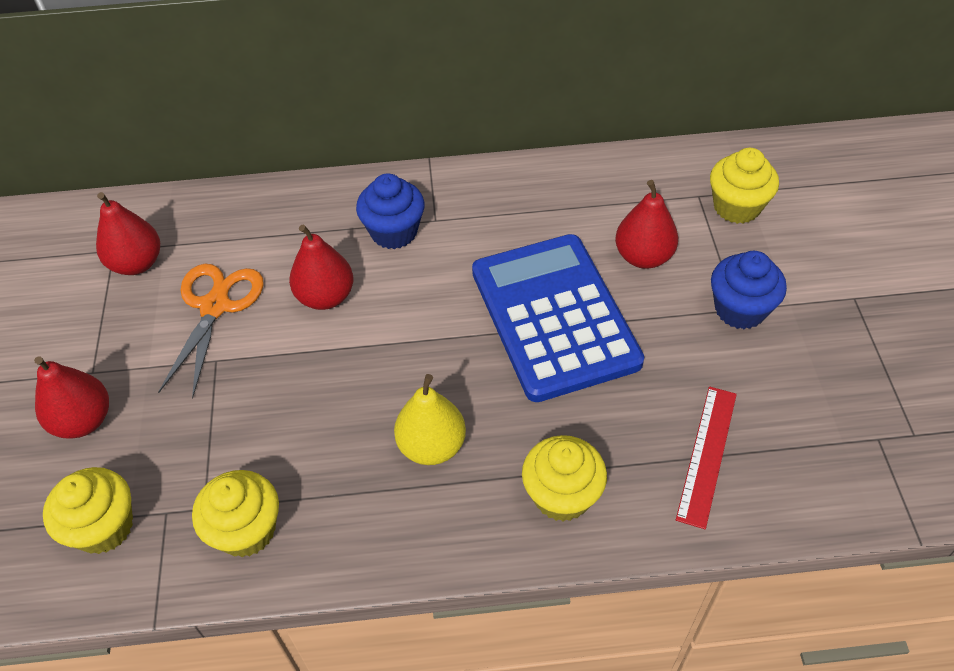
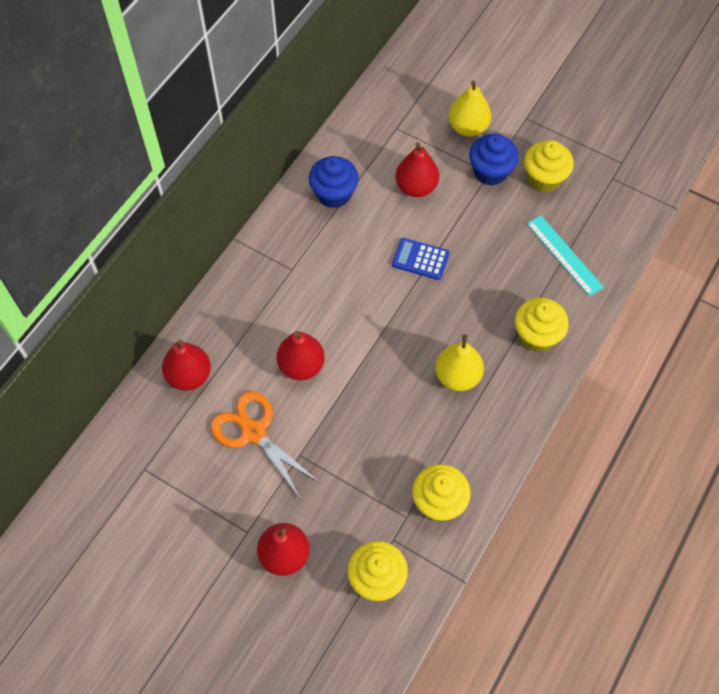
camera: 55 degrees left, 10 degrees up
(137, 263) = (171, 460): red pear -> red pear (189, 376)
(394, 232) = (281, 297): blue cupcake -> blue cupcake (334, 194)
(554, 316) = (420, 259): blue calculator -> blue calculator, size x0.41
(707, 455) = (564, 255): red ruler -> turquoise ruler
(736, 207) = (421, 117): yellow cupcake -> yellow cupcake (544, 178)
(774, 253) = (468, 127): none -> yellow pear

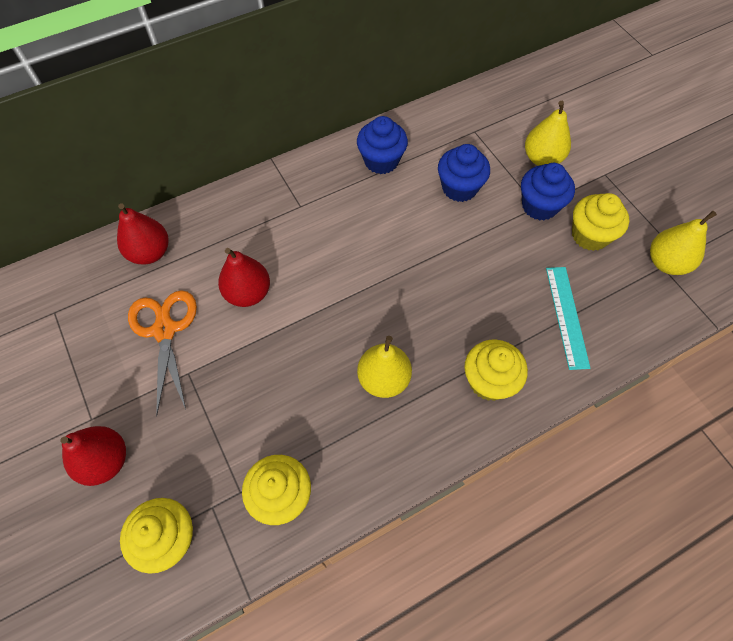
camera: 30 degrees right, 0 degrees up
(416, 187) = (459, 188): red pear -> blue cupcake
(420, 259) = (421, 252): blue calculator -> none
(613, 173) = (666, 263): none -> yellow pear

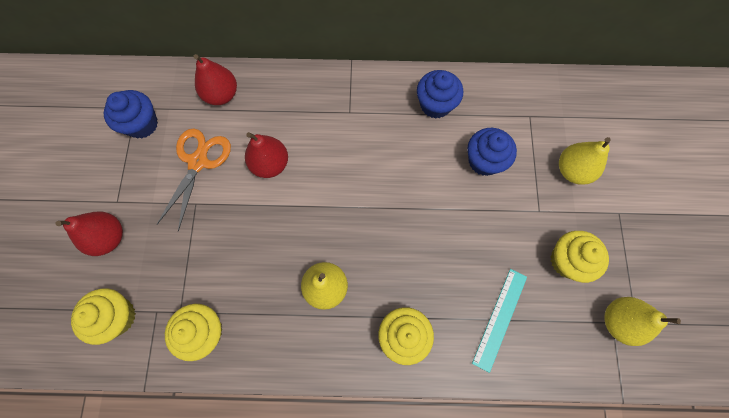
camera: 30 degrees right, 10 degrees up
(539, 206) = (541, 211): blue cupcake -> blue cupcake (142, 124)

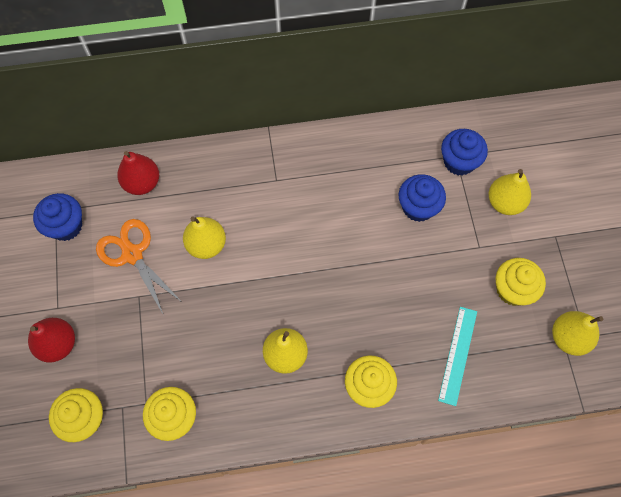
camera: 10 degrees left, 5 degrees down
(198, 162) = (132, 254): orange scissors -> orange scissors turned 45 degrees counterclockwise
(270, 164) = (206, 245): red pear -> yellow pear
(435, 105) = (361, 159): blue cupcake -> blue cupcake (459, 162)

